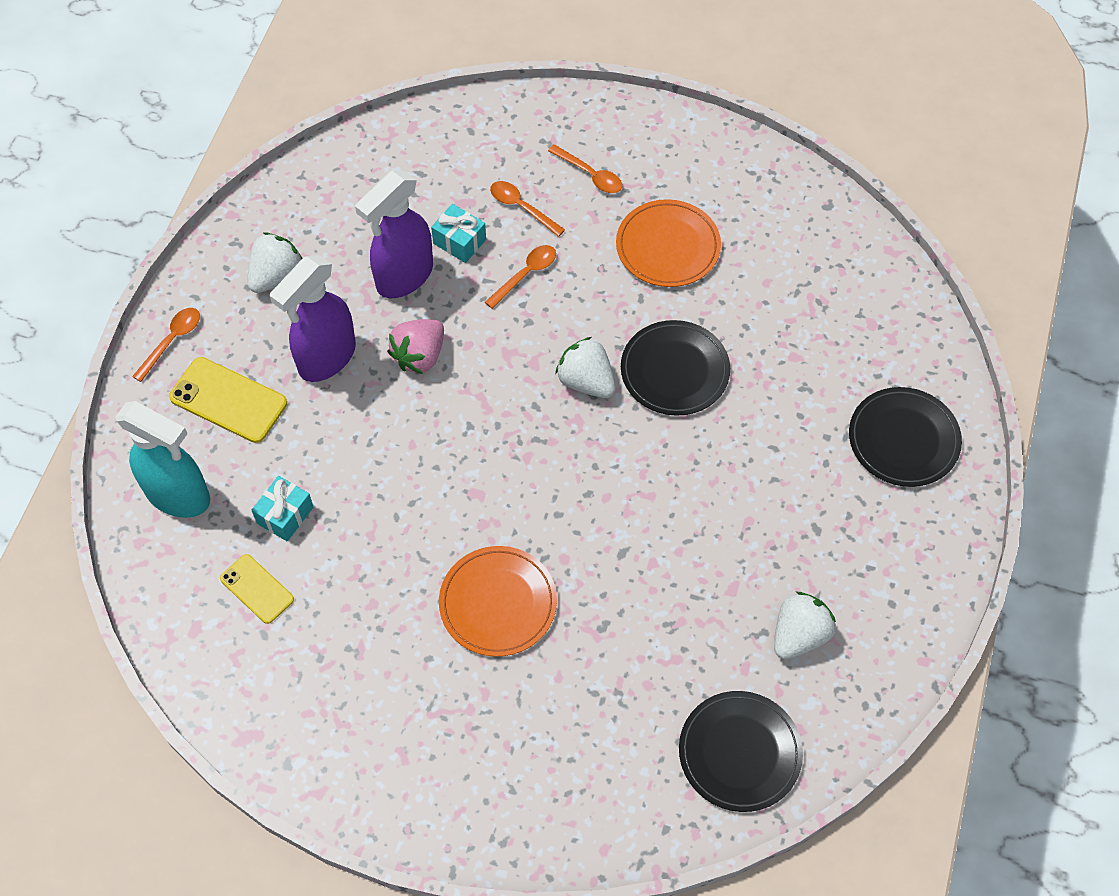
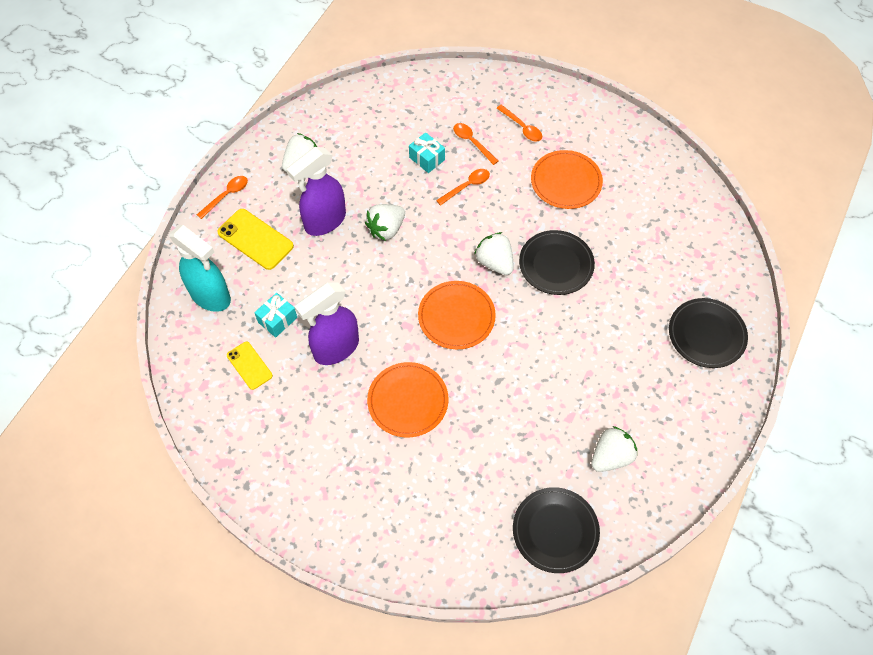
camera: 10 degrees right, 0 degrees up
(404, 277) = (386, 176): purple spray bottle -> purple spray bottle (335, 349)
(419, 356) = (386, 229): pink strawberry -> white strawberry
(545, 469) = (456, 317): none -> orange plate

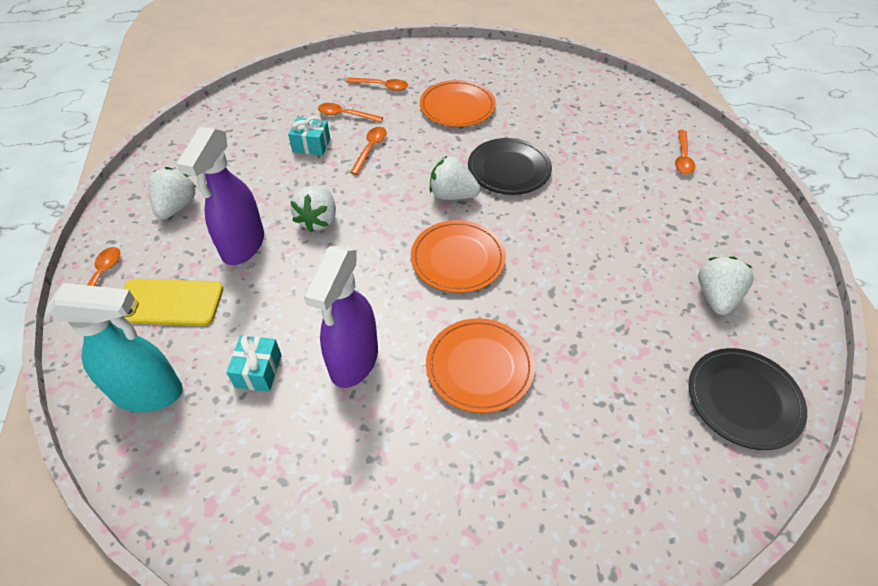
camera: 35 degrees left, 10 degrees down
(249, 365) = (258, 443): yellow phone -> none
(706, 334) = (682, 158): black plate -> orange spoon

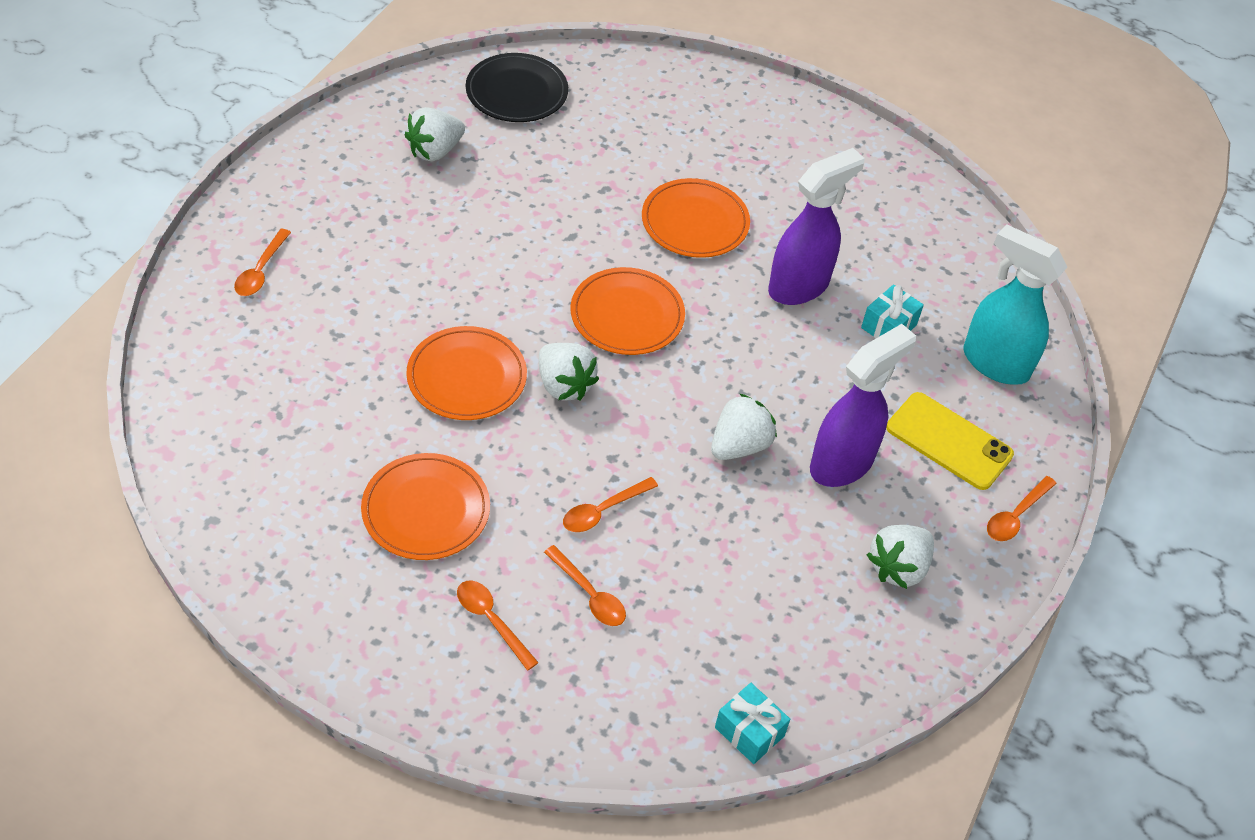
camera: 150 degrees left, 0 degrees up
(311, 145) = (674, 566): turquoise gift -> turquoise gift (749, 731)
(509, 169) = (467, 377): black plate -> orange plate
(682, 158) = (260, 271): orange spoon -> orange spoon turned 150 degrees clockwise

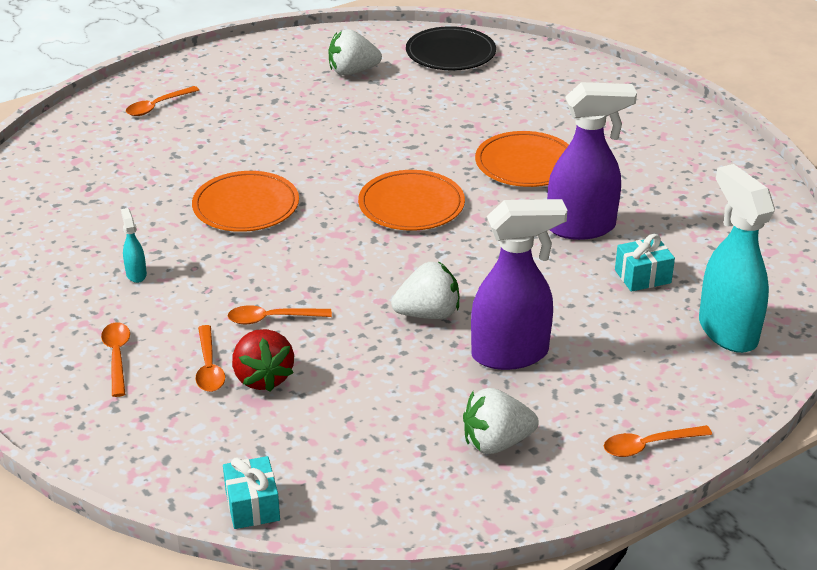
camera: 35 degrees right, 15 degrees down
(426, 510) = (136, 274): orange plate -> turquoise spray bottle
(564, 385) = (317, 233): white strawberry -> none
(648, 585) = (263, 378): none -> red strawberry
(949, 441) = (629, 371): yellow phone -> none

